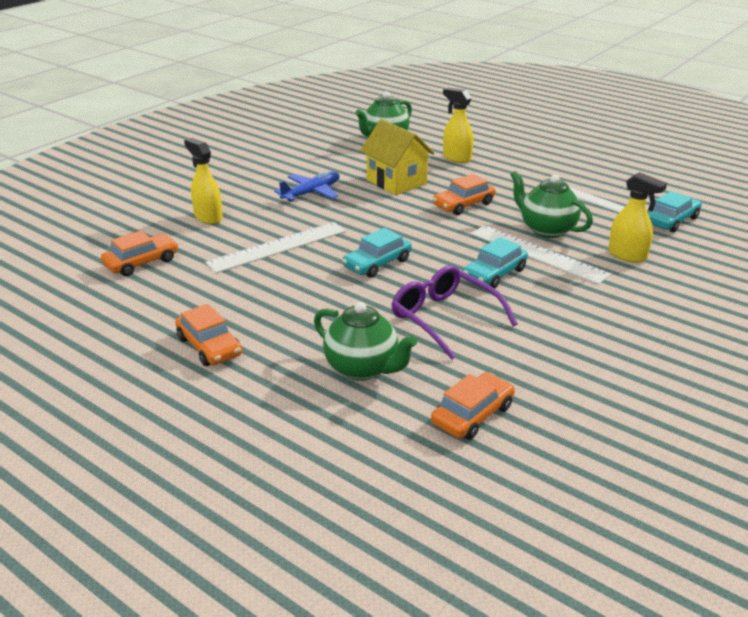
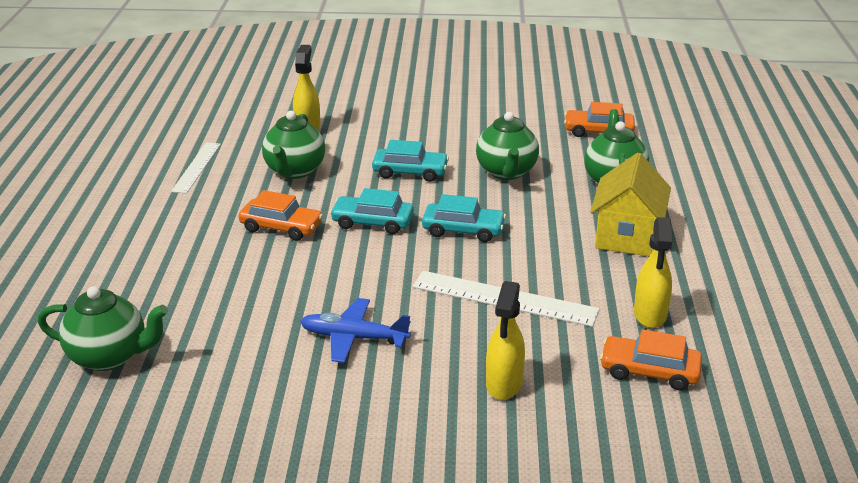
camera: 125 degrees left, 0 degrees up
(209, 346) = (693, 253): orange car -> none
(396, 182) = (259, 289): yellow house -> yellow house (626, 236)
(444, 318) = (506, 172): purple glasses -> green teapot
(456, 158) = (141, 274): yellow spray bottle -> yellow spray bottle (650, 315)
(537, 254) = (349, 163): white ruler -> none
(671, 220) = (213, 123): turquoise car -> turquoise car (372, 222)

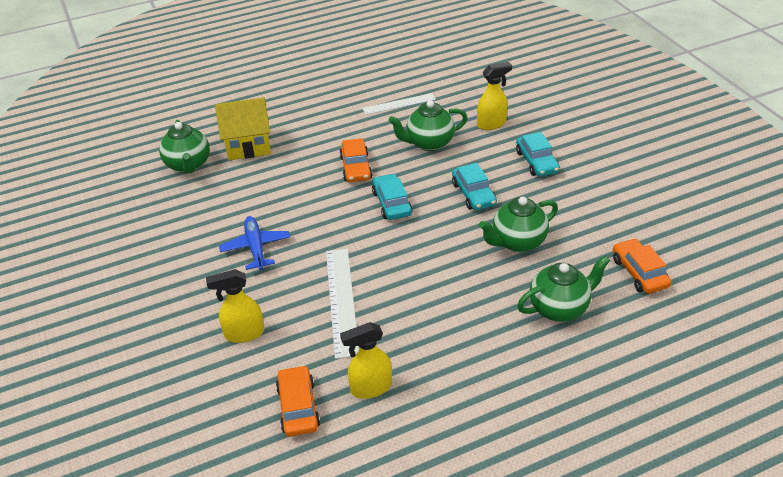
camera: 65 degrees right, 10 degrees up
(463, 230) = (414, 249): turquoise car -> turquoise car (536, 162)
(626, 236) = (474, 342): yellow house -> yellow house (248, 146)

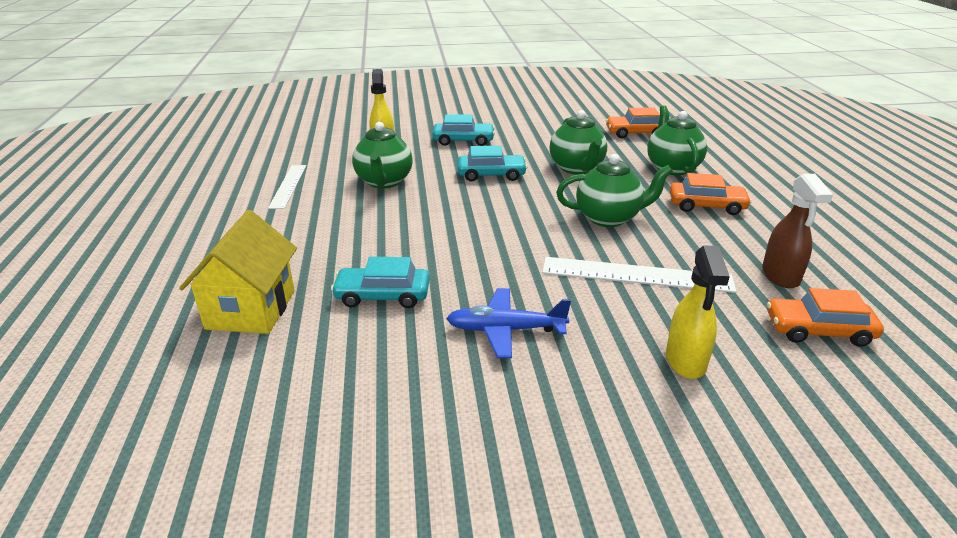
camera: 75 degrees left, 10 degrees down
(188, 165) = (237, 382): green teapot -> green teapot (609, 218)
(356, 167) = (388, 230): orange car -> orange car (706, 206)
(370, 388) = (780, 276): yellow spray bottle -> brown spray bottle
(392, 203) = (476, 218): turquoise car -> turquoise car (382, 295)

